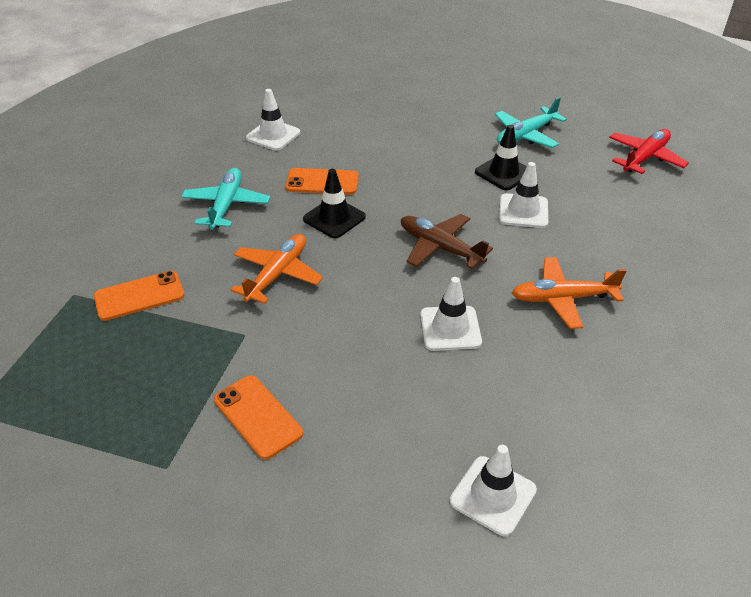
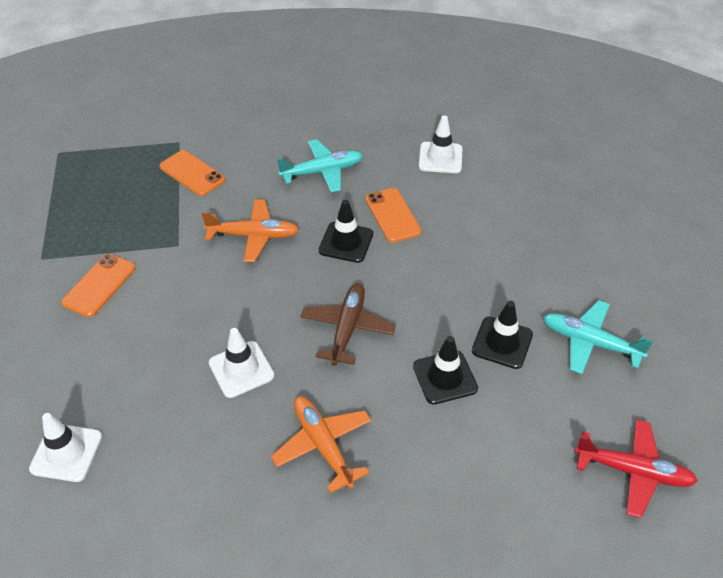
camera: 65 degrees right, 5 degrees up
(523, 211) = (445, 377): white traffic cone -> black traffic cone

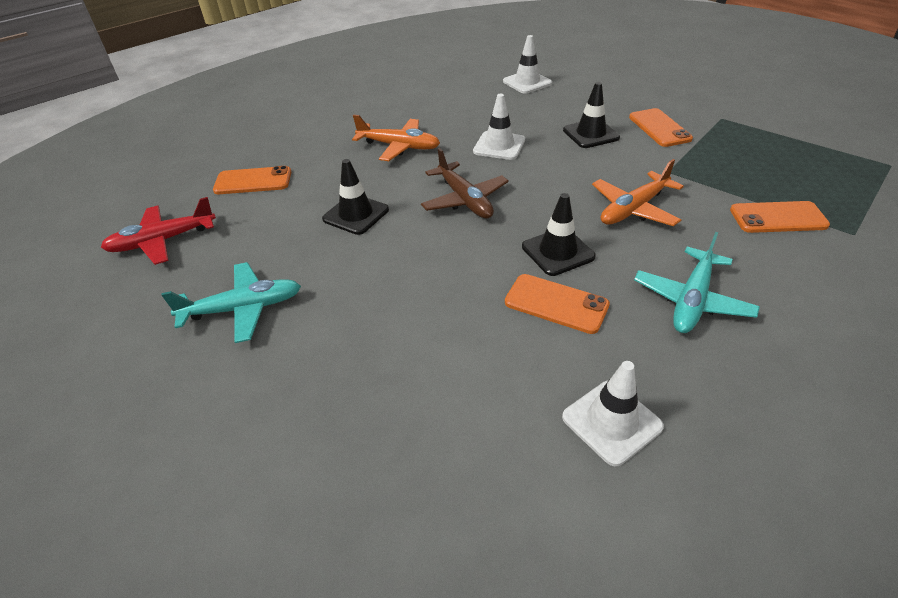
camera: 140 degrees right, 5 degrees down
(502, 343) = (329, 261): black traffic cone -> black traffic cone (590, 134)
(506, 505) = (253, 181): none -> orange phone

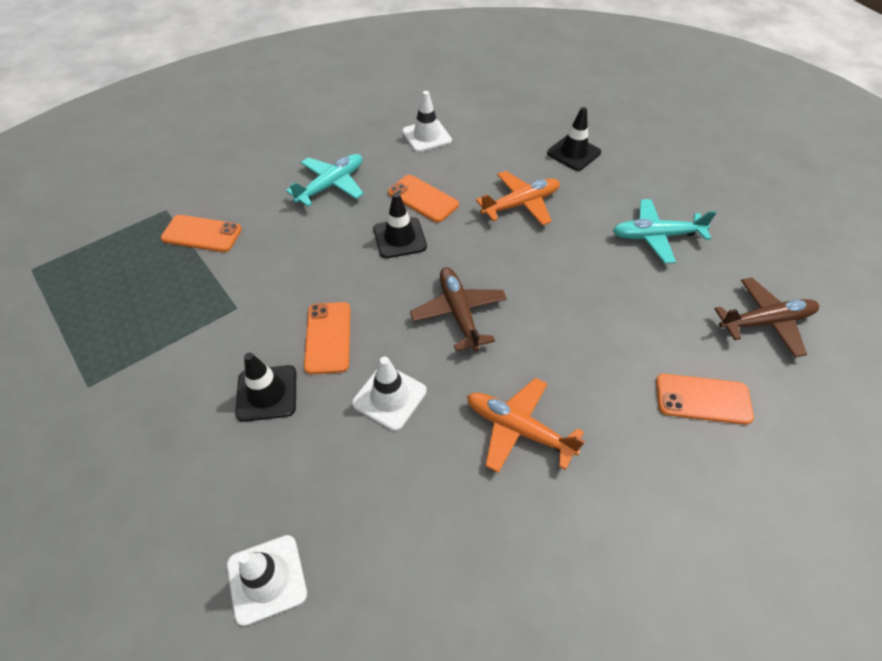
camera: 170 degrees left, 10 degrees up
(162, 241) = (766, 322): red plane -> brown plane
(356, 214) = (572, 316): black traffic cone -> black traffic cone (573, 153)
(633, 209) = (308, 267): orange plane -> orange plane (521, 204)
(659, 128) = (178, 384): orange phone -> orange phone (328, 337)

